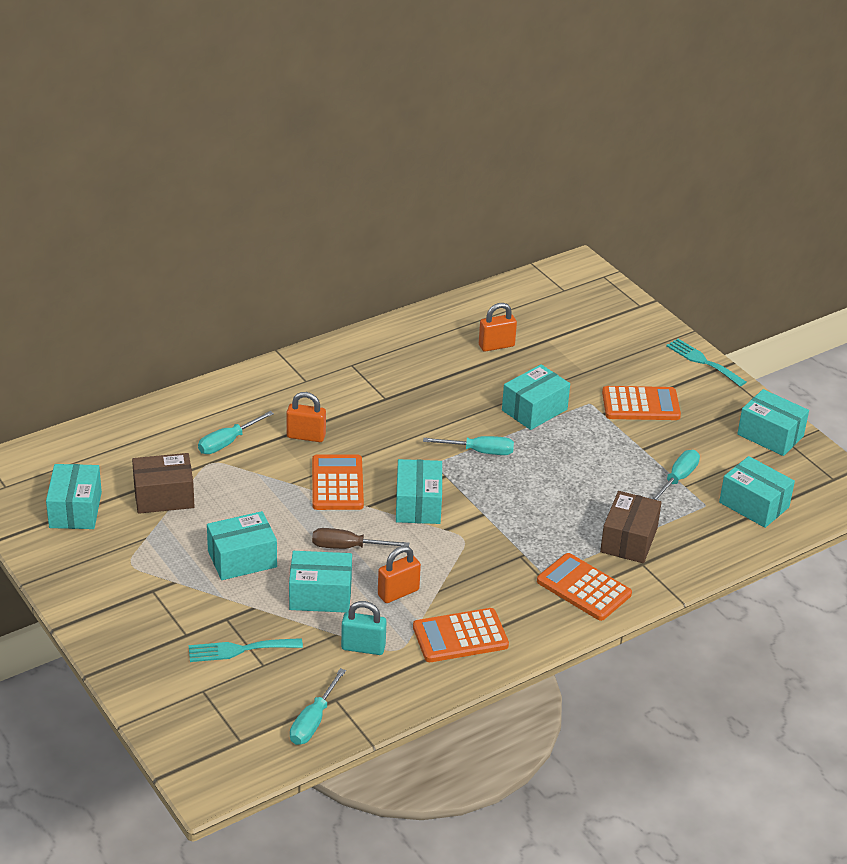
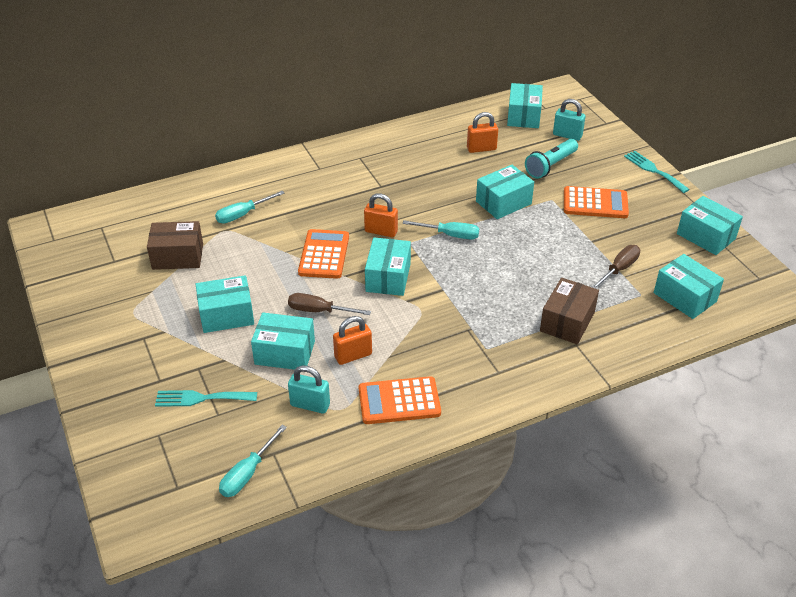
camera: 10 degrees right, 5 degrees up
(75, 510) = (102, 263): turquoise box -> turquoise box (523, 116)
(306, 436) = (308, 213): orange padlock -> orange padlock (381, 231)
(582, 362) = (550, 166): none -> turquoise flashlight
(584, 588) = (519, 363): orange calculator -> none
(596, 324) = (567, 135): none -> turquoise padlock
(677, 479) = (619, 269): turquoise screwdriver -> brown screwdriver

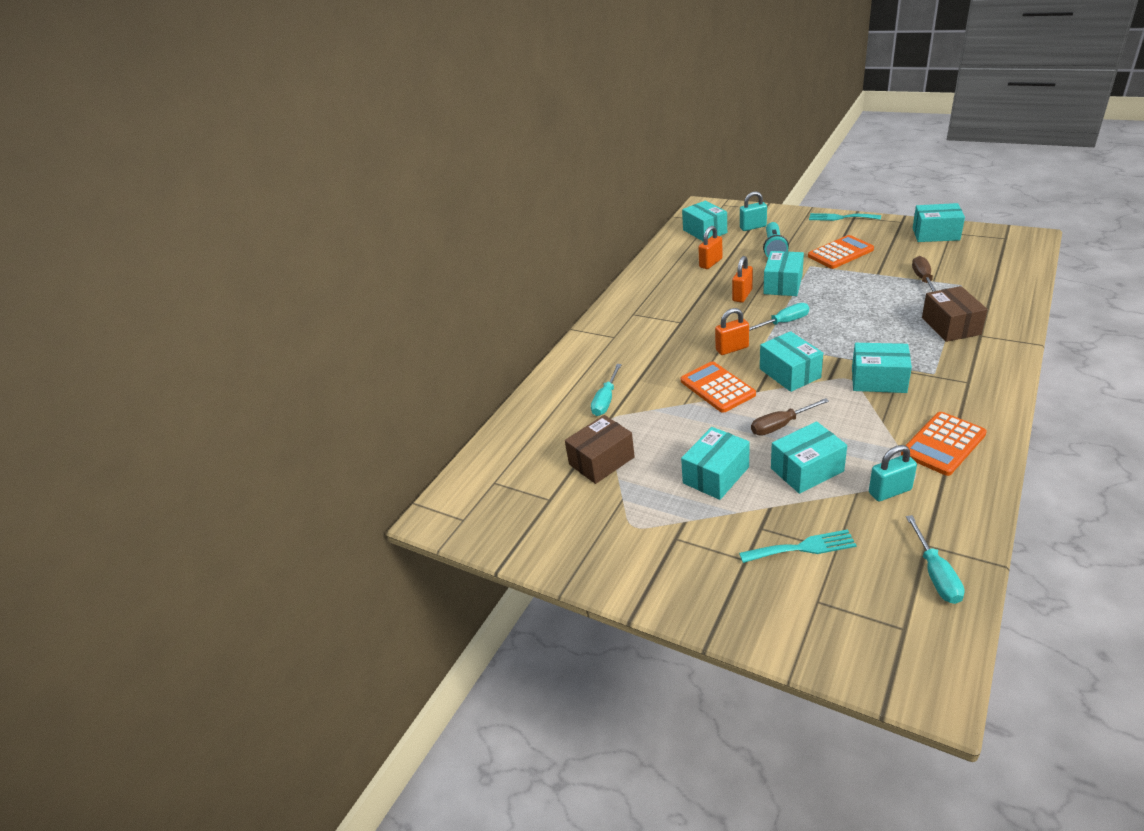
camera: 30 degrees left, 5 degrees down
(201, 398) = (802, 547): turquoise fork -> turquoise fork turned 150 degrees counterclockwise
(353, 355) = (858, 437): orange padlock -> orange padlock (742, 295)
(685, 297) = (987, 271): turquoise box -> turquoise box (878, 380)

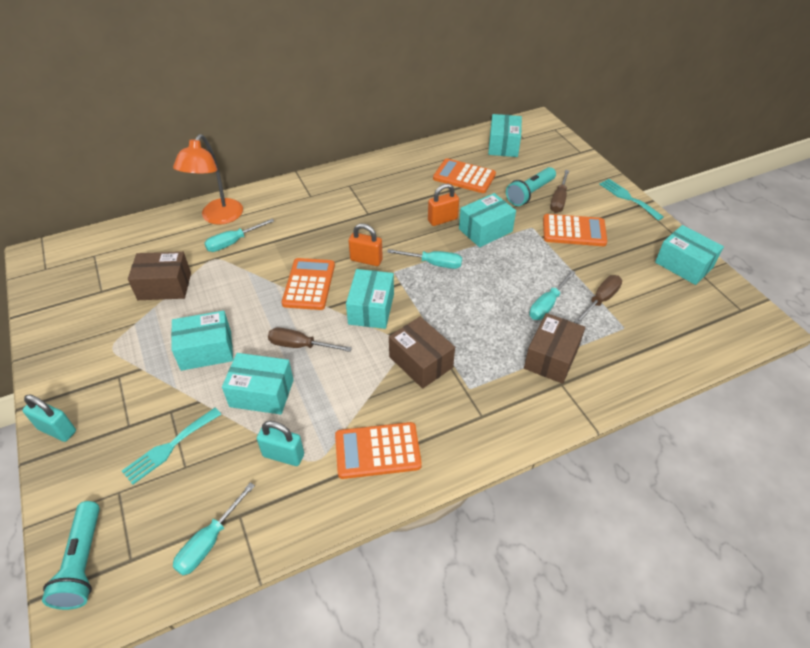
camera: 30 degrees right, 10 degrees up
(561, 393) = (218, 217): none -> orange lamp
(710, 263) = (464, 177): orange padlock -> orange calculator
(753, 227) = (544, 164): turquoise padlock -> turquoise padlock (57, 430)
(799, 242) = (559, 200): none -> brown screwdriver
(802, 547) = (169, 447): turquoise fork -> turquoise fork turned 105 degrees clockwise
(874, 659) = (83, 562): none -> turquoise flashlight
(878, 380) = (421, 362): turquoise box -> brown box
(897, 300) = (547, 305): none -> turquoise screwdriver

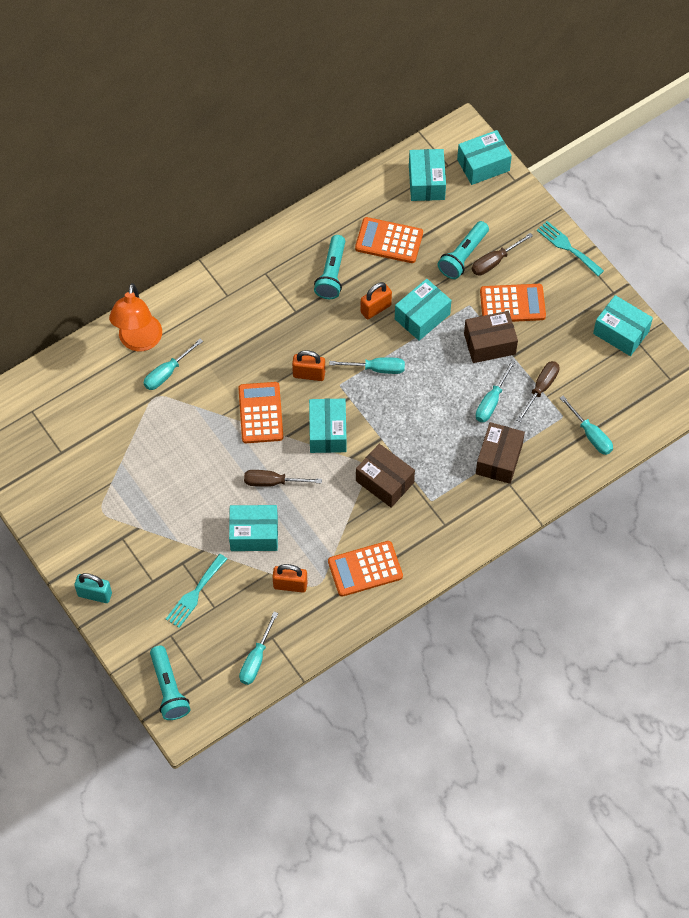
camera: 10 degrees left, 15 degrees up
(164, 286) = (121, 437): brown box -> brown box (489, 344)
(206, 350) = (189, 500): turquoise box -> turquoise box (483, 165)
(283, 455) = (290, 585): turquoise padlock -> orange padlock
(408, 192) = (332, 274): none -> turquoise flashlight
(559, 200) = (494, 261): brown screwdriver -> brown screwdriver turned 45 degrees clockwise
(656, 348) = (590, 435): none -> turquoise screwdriver

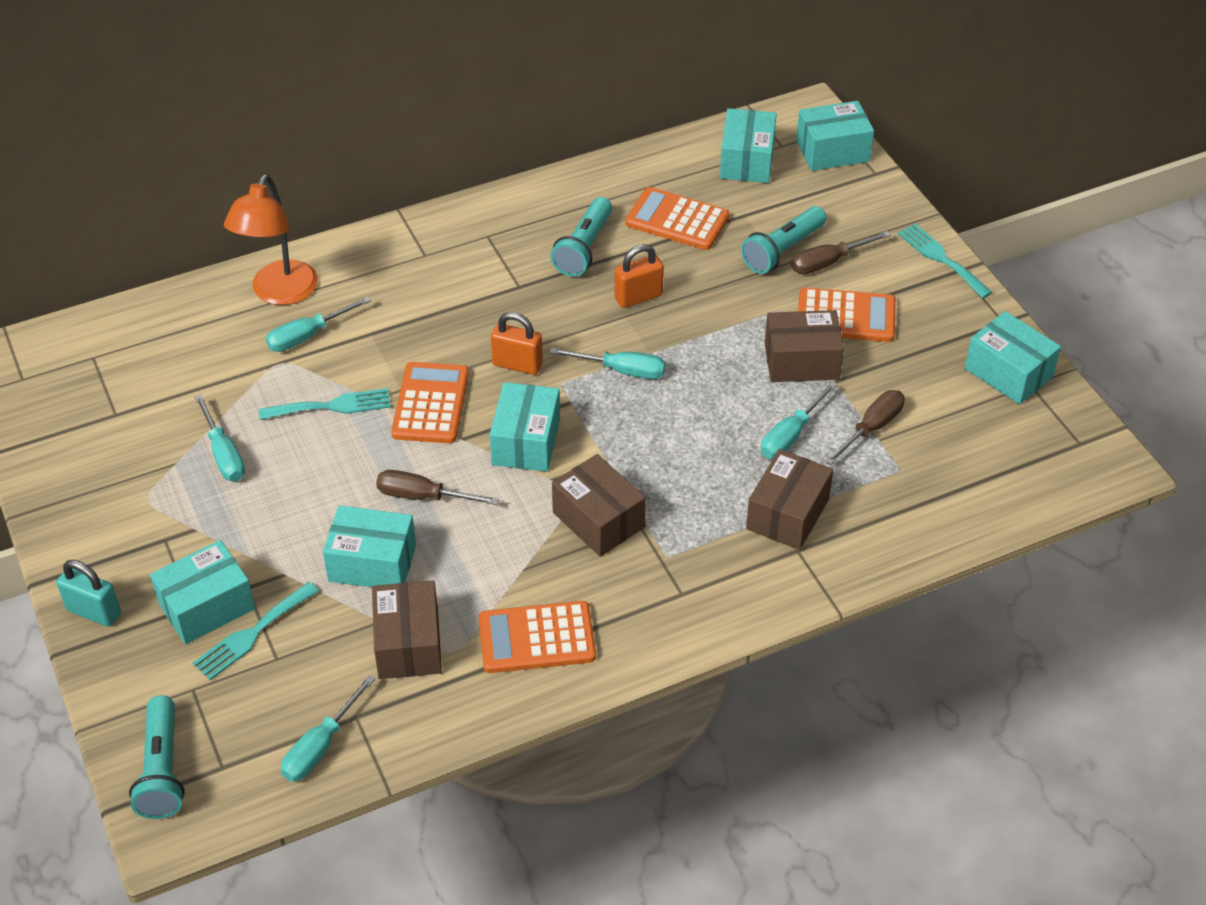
camera: 10 degrees right, 15 degrees down
(198, 425) = (332, 406): none -> turquoise fork
(290, 585) = (408, 644): orange padlock -> brown box
(422, 316) = (706, 315): turquoise box -> turquoise box (207, 606)
(590, 435) = (941, 500): turquoise screwdriver -> turquoise screwdriver (224, 454)

